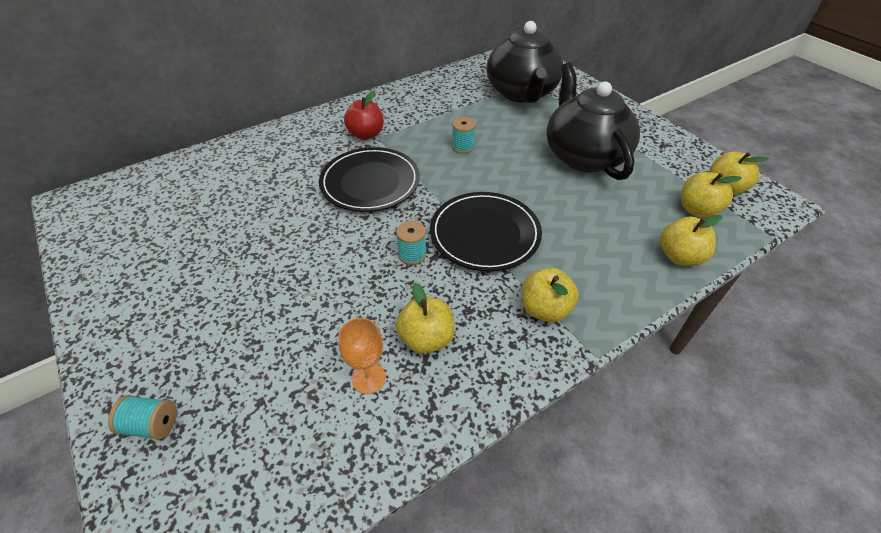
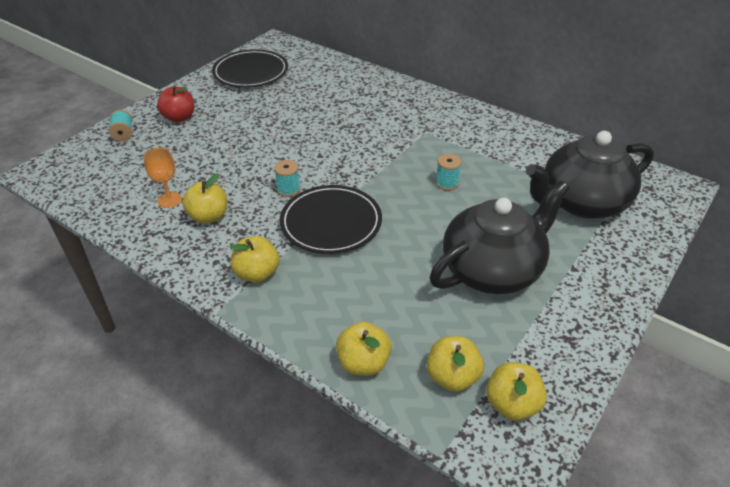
camera: 70 degrees right, 5 degrees down
(366, 134) = (426, 125): red apple -> red apple (179, 118)
(370, 182) = (362, 146): black plate -> black plate (251, 72)

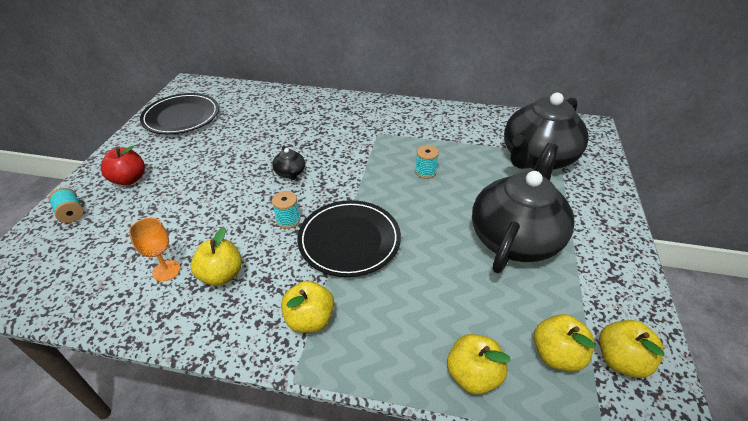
camera: 25 degrees left, 0 degrees up
(316, 149) = (290, 173): none -> black teapot

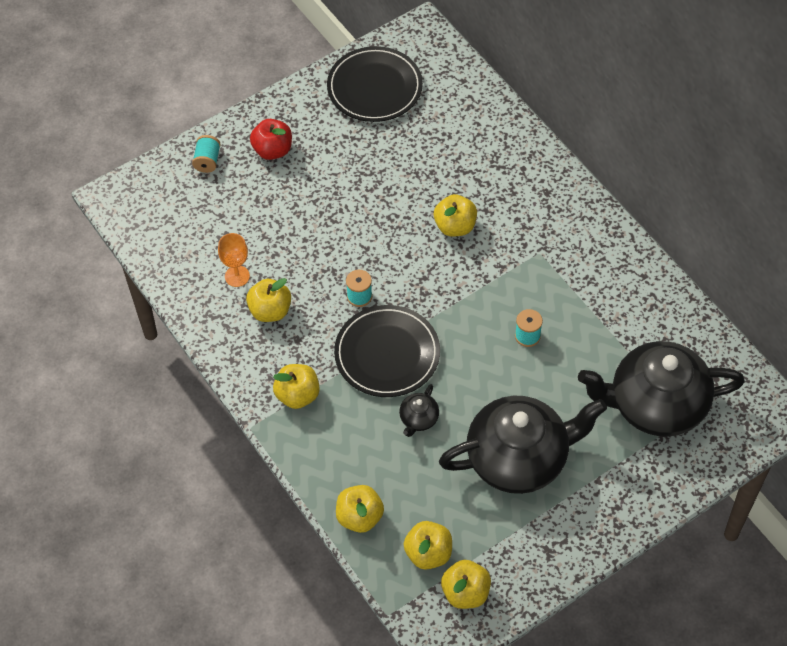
camera: 45 degrees right, 15 degrees up
(290, 173) = (408, 244): black teapot -> black teapot (418, 419)
(311, 148) = (455, 226): none -> yellow apple

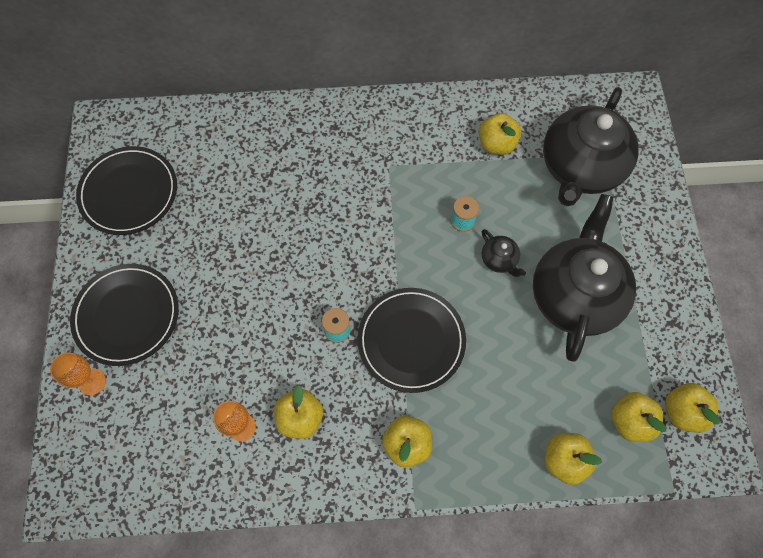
camera: 60 degrees left, 10 degrees up
(207, 161) = (92, 382): turquoise spool -> orange goblet
(272, 150) = (127, 315): red apple -> black plate
(418, 419) = (492, 352): black teapot -> black teapot (499, 260)
(455, 226) = (319, 212): yellow apple -> yellow apple (496, 144)

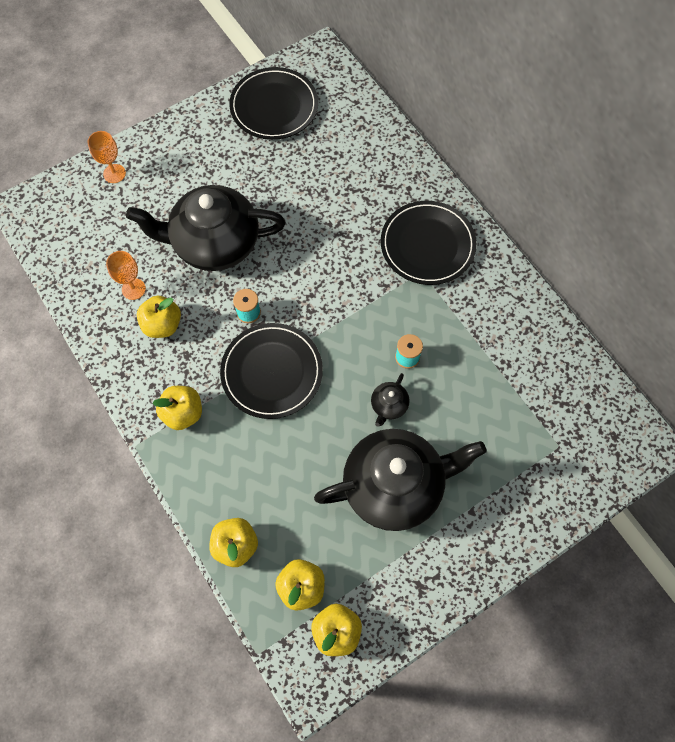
camera: 60 degrees right, 0 degrees up
(127, 315) = (176, 165): black plate -> black plate (427, 245)
(496, 144) = (503, 347): yellow apple -> none
(580, 168) = (529, 432): black teapot -> black teapot (214, 243)

